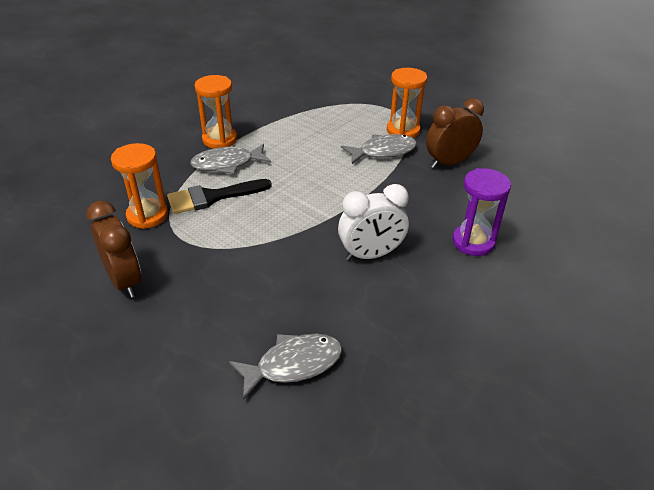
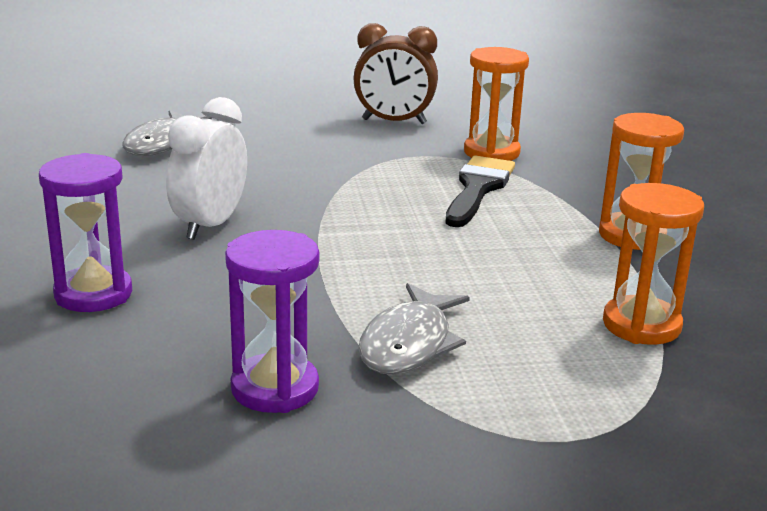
camera: 130 degrees right, 15 degrees down
(227, 164) = (549, 219): grey fish -> none
(403, 131) = (450, 403): orange hourglass -> orange hourglass (641, 325)
(449, 163) = (275, 388): brown clock -> purple hourglass

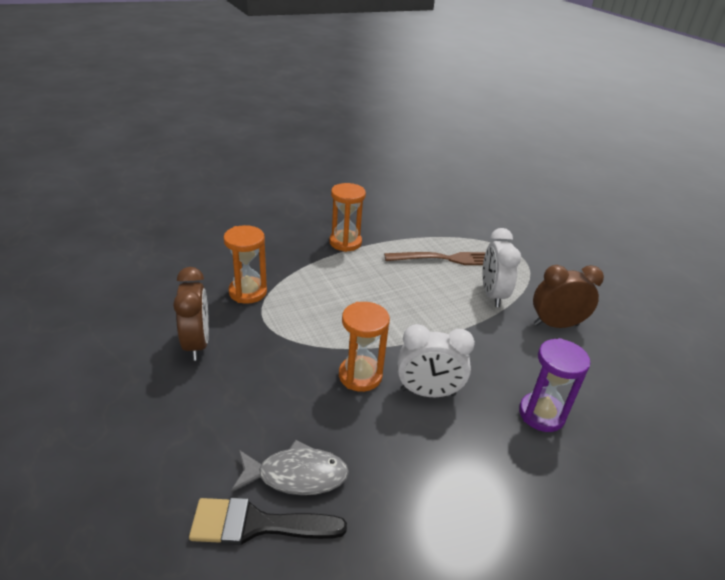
camera: 110 degrees left, 10 degrees up
(275, 388) = (556, 325): purple hourglass -> brown clock
(409, 344) = (492, 295): grey fish -> white clock
(478, 188) = (310, 292): black brush -> black brush (256, 524)
(558, 327) = (447, 259): none -> brown fork
(641, 325) = (429, 240): orange hourglass -> orange hourglass (360, 376)

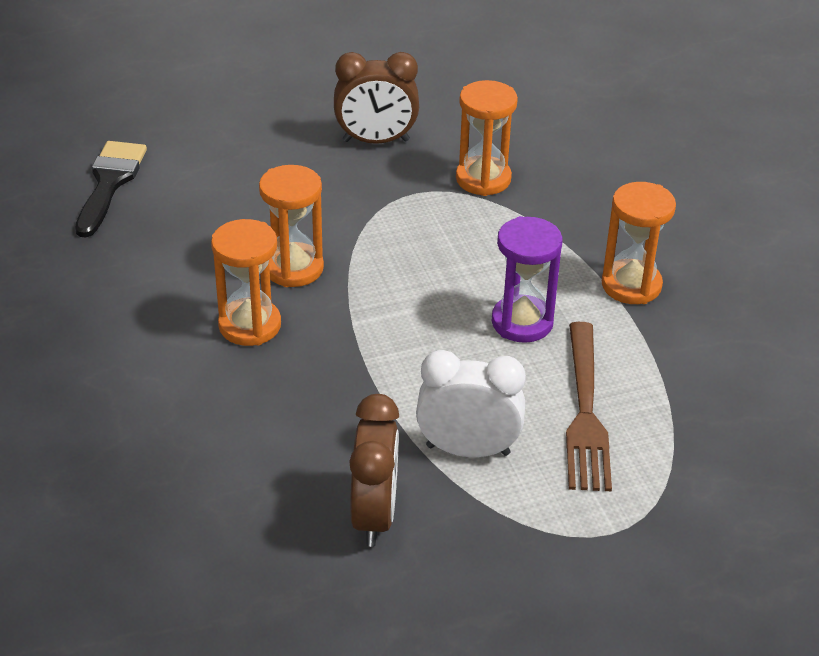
camera: 100 degrees right, 5 degrees up
(296, 475) = (156, 209): grey fish -> none
(428, 392) = (249, 325): white clock -> orange hourglass
(541, 414) = (182, 431): purple hourglass -> purple hourglass (522, 322)

